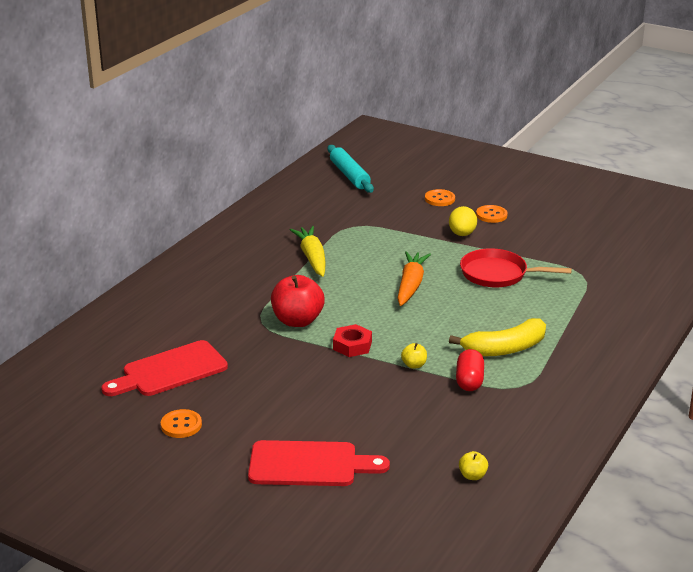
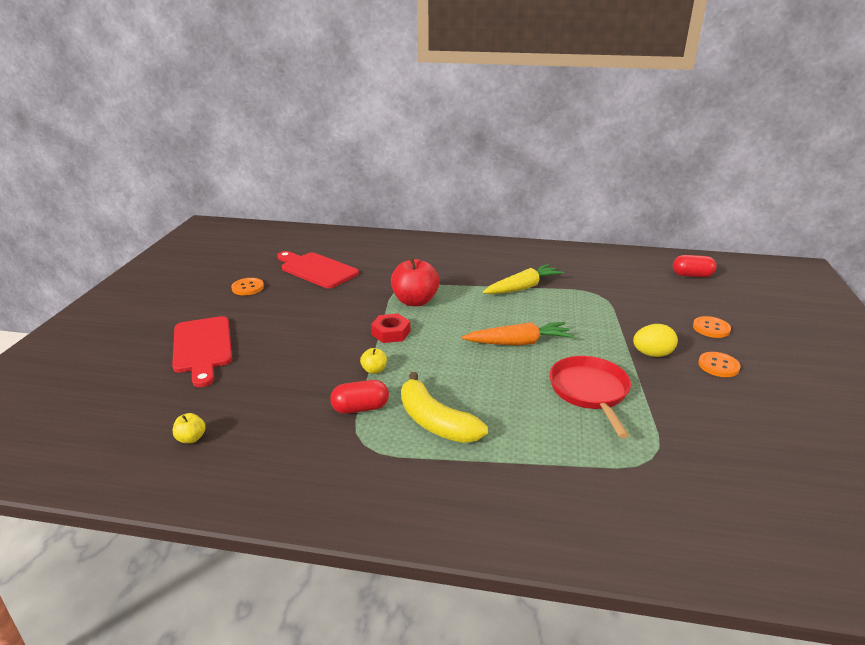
camera: 70 degrees right, 0 degrees up
(349, 175) = (692, 275): turquoise rolling pin -> red capsule

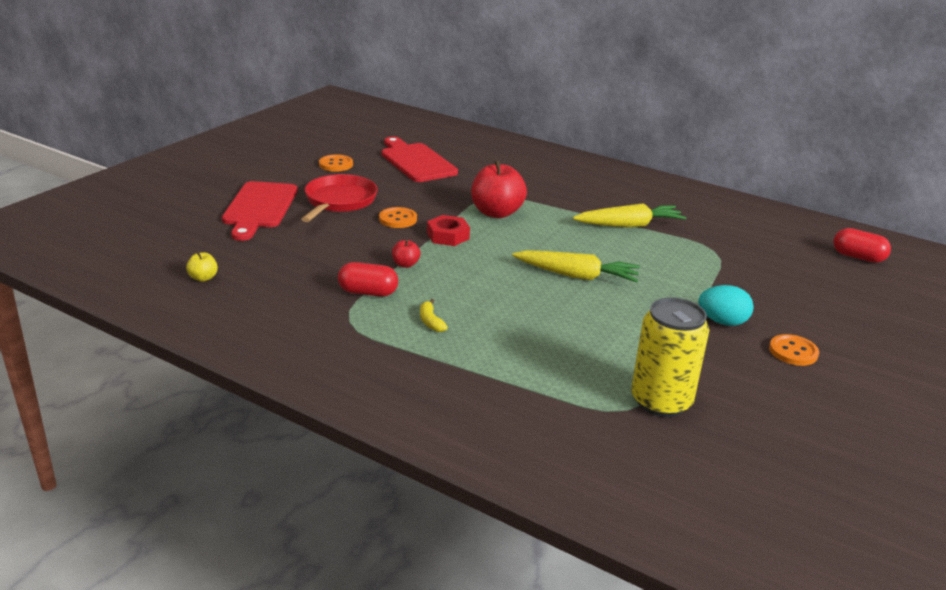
camera: 20 degrees right, 0 degrees up
(374, 370) = (405, 264): yellow apple -> red apple
(435, 422) = (430, 321): yellow banana -> yellow banana, size x0.44
(518, 343) = (577, 276): orange carrot -> yellow carrot
(590, 392) = (615, 337): red pan -> red pan (339, 201)
(652, 354) = (722, 322): yellow egg -> turquoise egg
(669, 442) = (661, 401): none -> yellow can
(711, 328) = (824, 315): orange button -> orange button (398, 219)

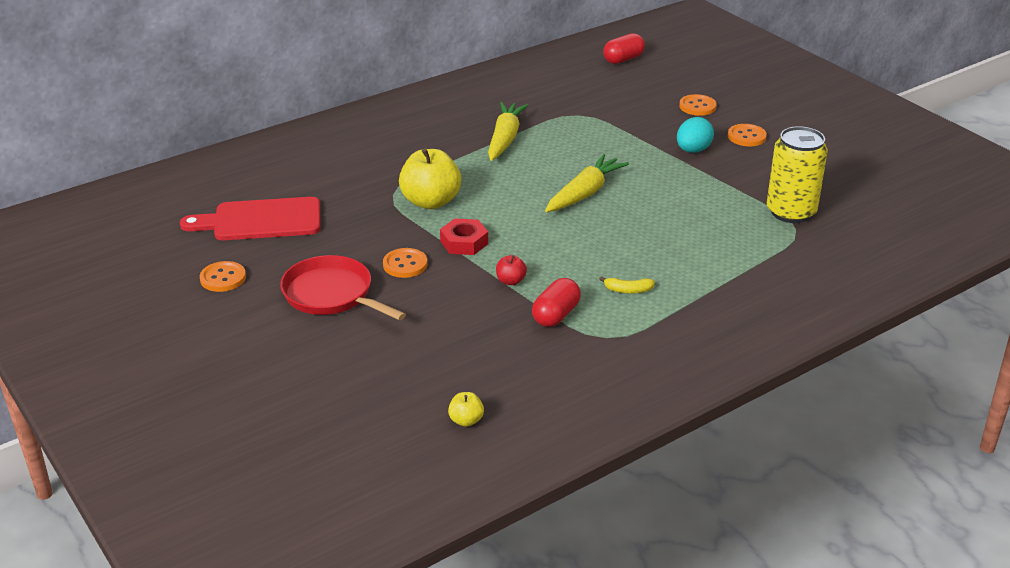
camera: 65 degrees left, 5 degrees up
(259, 208) = (308, 356): red cutting board -> none
(496, 213) = (430, 202): red apple -> yellow apple
(819, 312) = (697, 106): none -> orange button

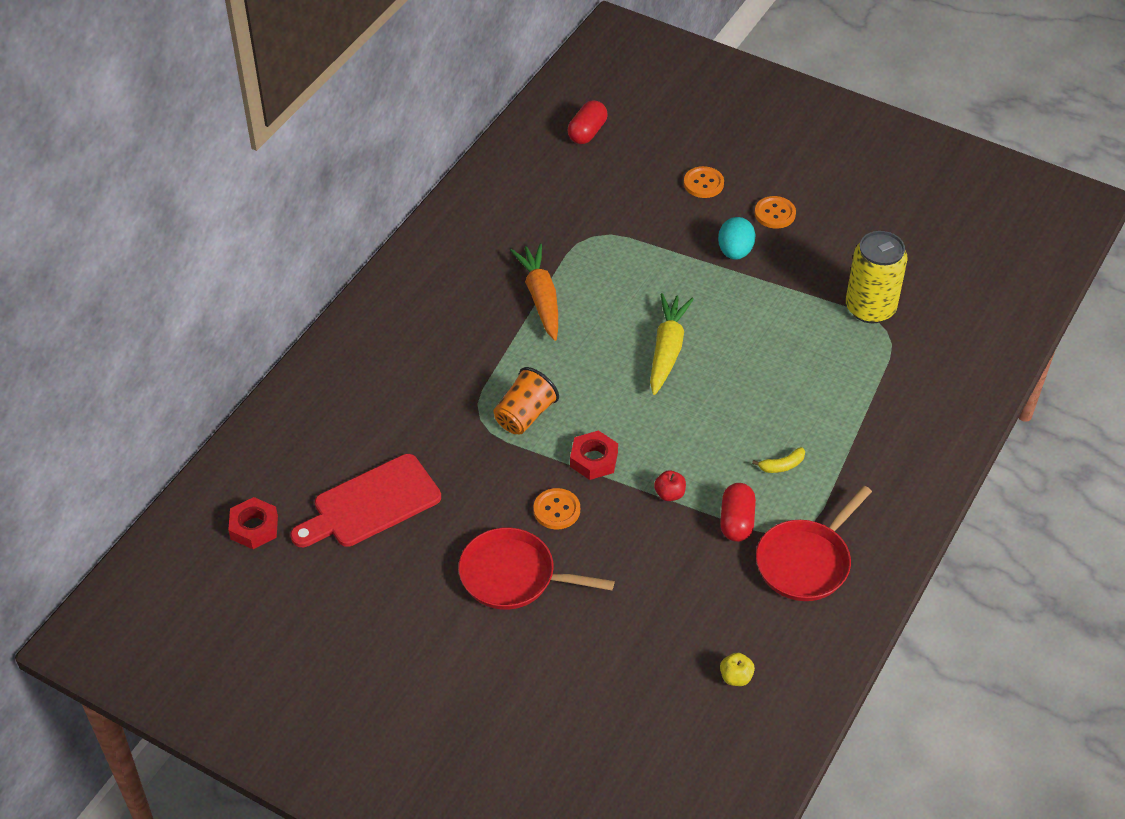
camera: 25 degrees left, 15 degrees up
(161, 210) = (254, 527): none -> red nut
(223, 278) = (391, 595): orange button -> none
(430, 202) = (525, 415): yellow apple -> orange cup
(505, 139) = (540, 297): yellow carrot -> orange carrot
(598, 360) = (806, 561): none -> red pan

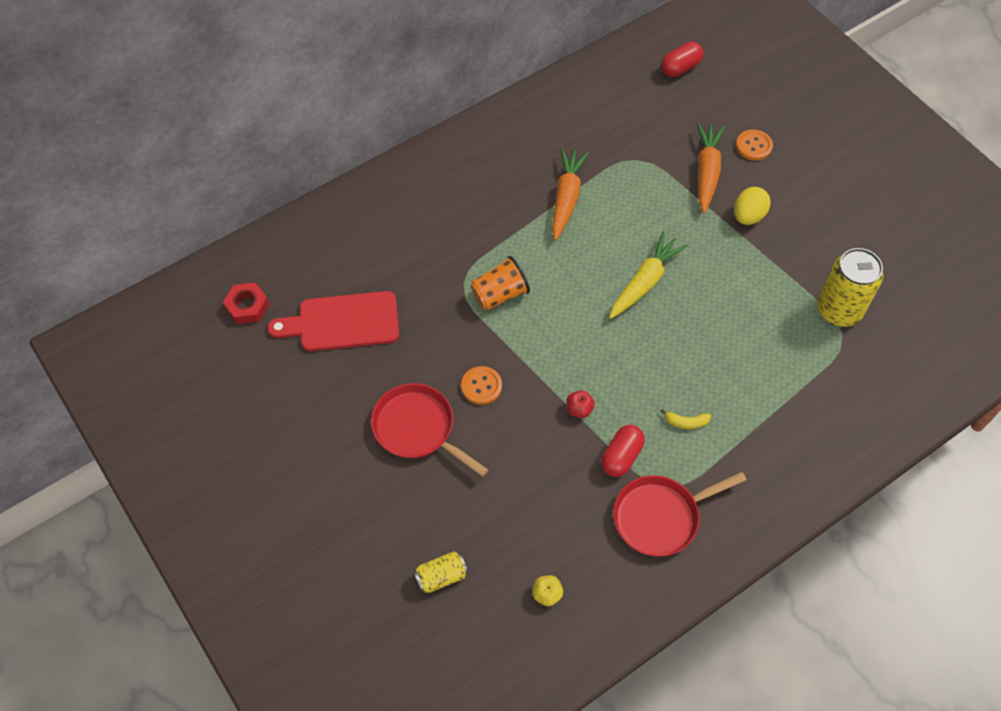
camera: 25 degrees right, 10 degrees up
(593, 459) = (534, 354): red nut -> none
(620, 705) = (441, 576): none -> yellow can
(670, 224) = (707, 172): none -> orange carrot
(735, 251) = (748, 216): turquoise egg -> yellow egg
(775, 214) = (800, 194): orange button -> none

